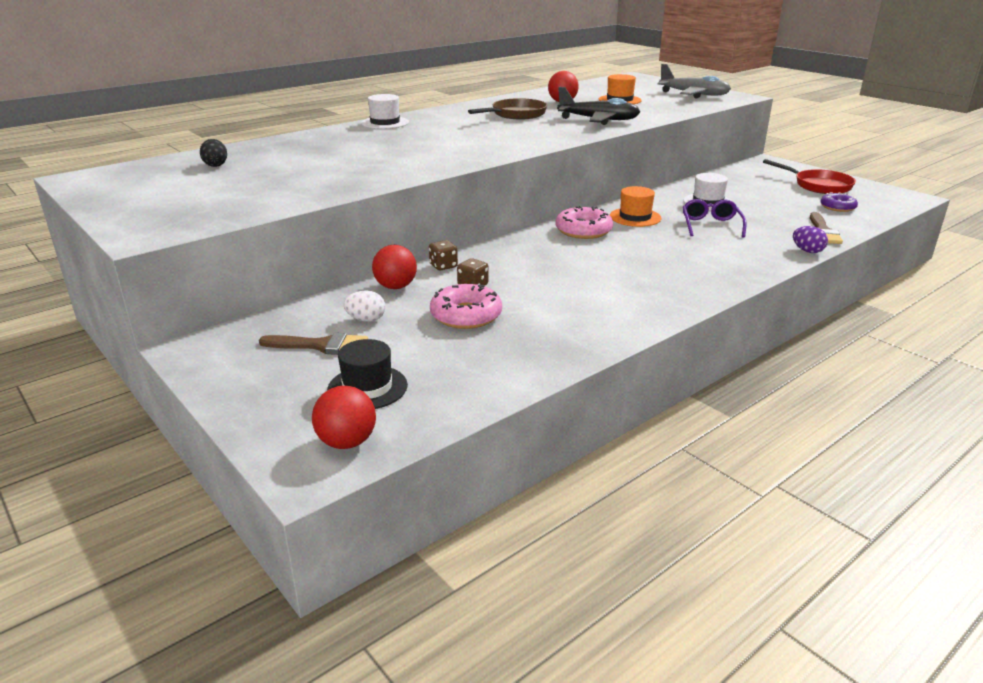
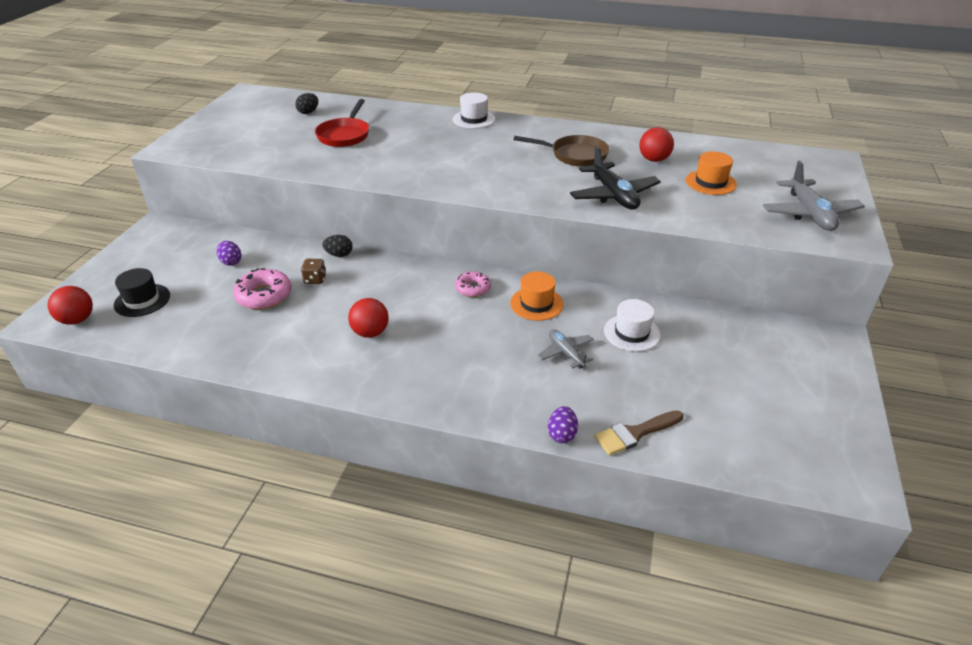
camera: 55 degrees right, 10 degrees up
(321, 346) = (185, 262): brown brush -> none
(366, 319) = (231, 262): white egg -> purple egg
(395, 287) = (288, 251): red ball -> red ball (370, 332)
(443, 266) = (339, 255): brown dice -> black egg
(583, 231) = (473, 288): pink donut -> pink donut, size x0.65
(711, 225) = (565, 353): purple glasses -> grey plane
(818, 186) = (797, 397): red pan -> red pan (344, 135)
(837, 207) = (734, 428): purple donut -> none

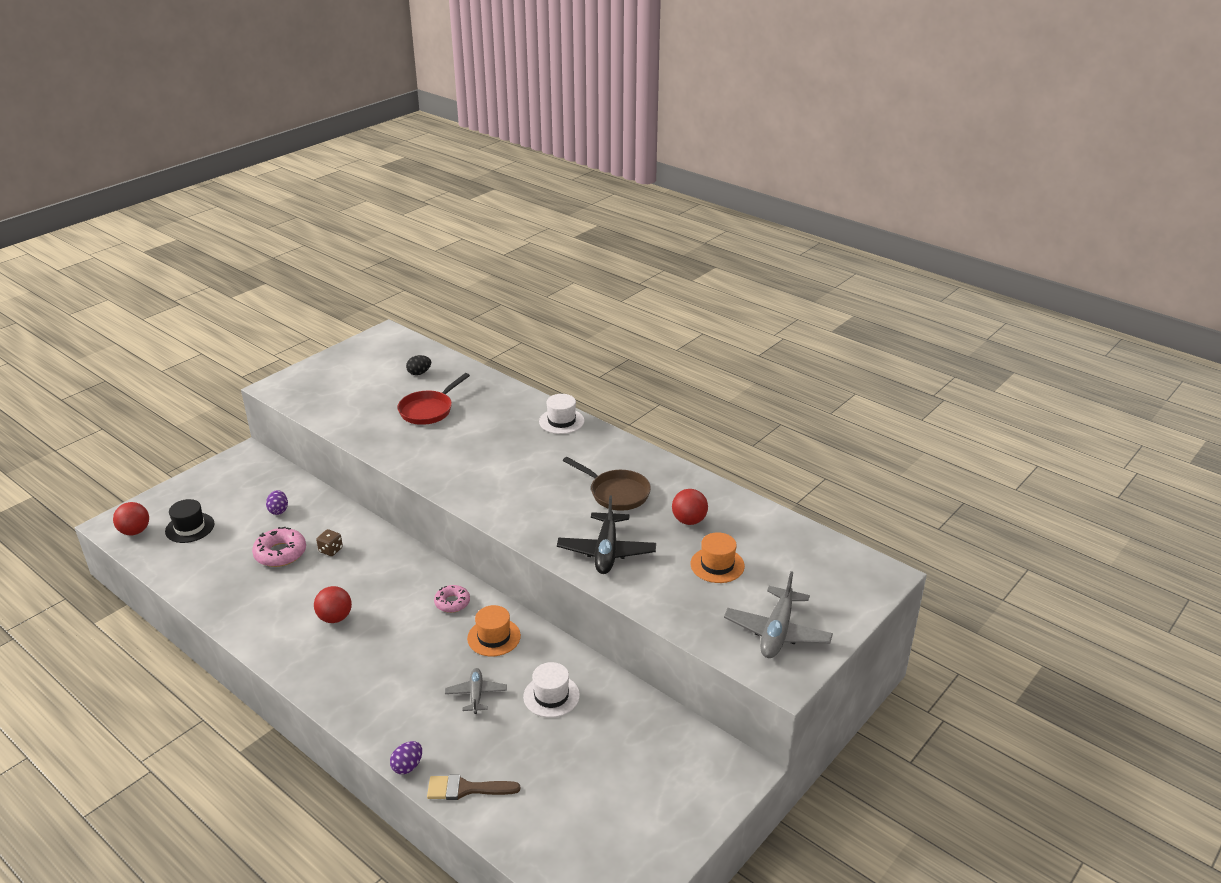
camera: 25 degrees right, 5 degrees down
(339, 255) = (368, 530): black egg -> none

